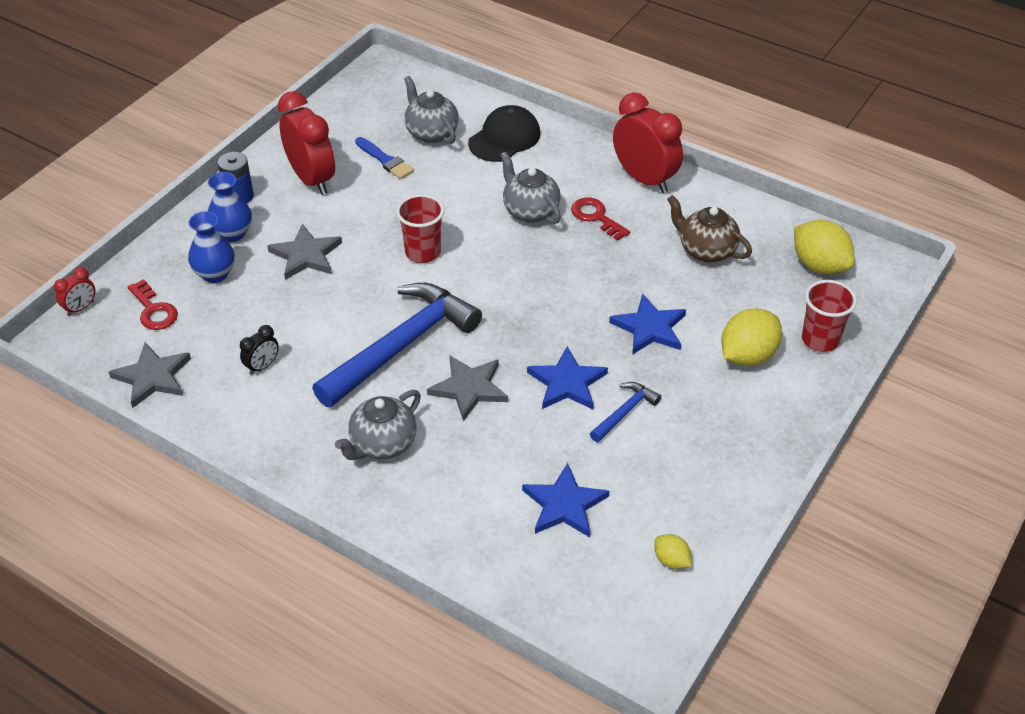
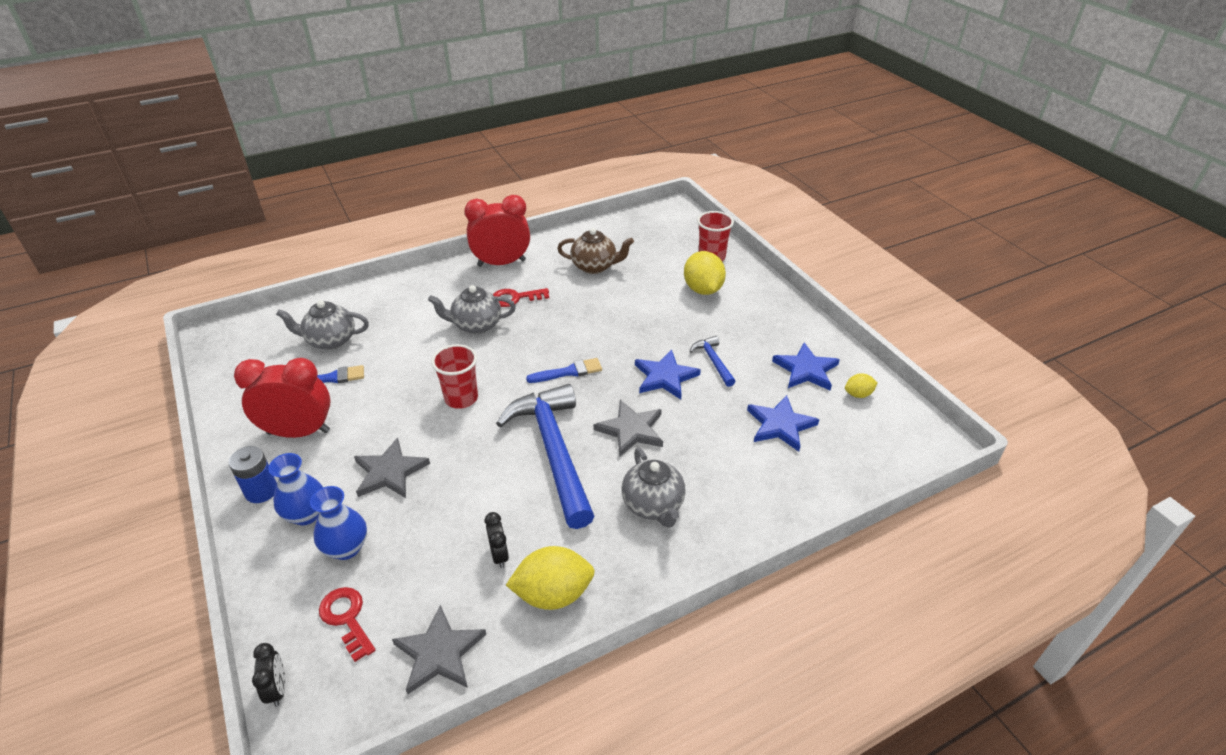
camera: 60 degrees left, 5 degrees down
(80, 308) = (278, 689): red clock -> black clock
(154, 310) = (346, 618): red key -> red key turned 120 degrees counterclockwise
(504, 138) = (384, 307): black cap -> none
(516, 307) = (568, 372): none -> blue brush
(649, 328) = (644, 318): blue star -> blue star (806, 370)
(706, 250) = (595, 266): brown teapot -> brown teapot turned 150 degrees counterclockwise
(819, 265) = (649, 232): yellow lemon -> yellow lemon (553, 594)

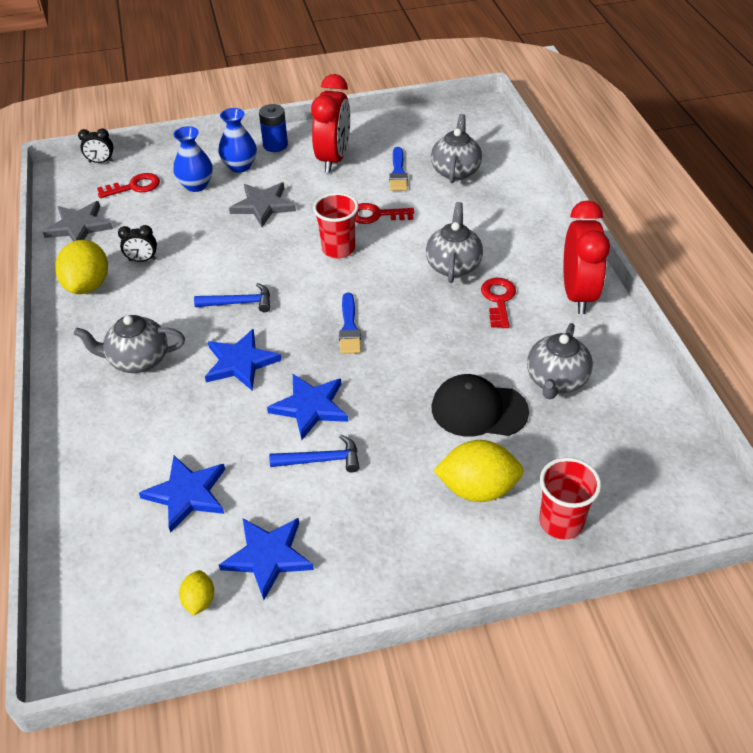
camera: 105 degrees right, 5 degrees up
(405, 382) = (376, 215): none -> red key
(553, 451) = (239, 303): blue hammer -> blue hammer, size x0.44
(595, 266) = (556, 381): brown teapot -> grey teapot
(631, 430) = (240, 362): grey star -> blue star
(634, 296) = (479, 410): none -> black cap

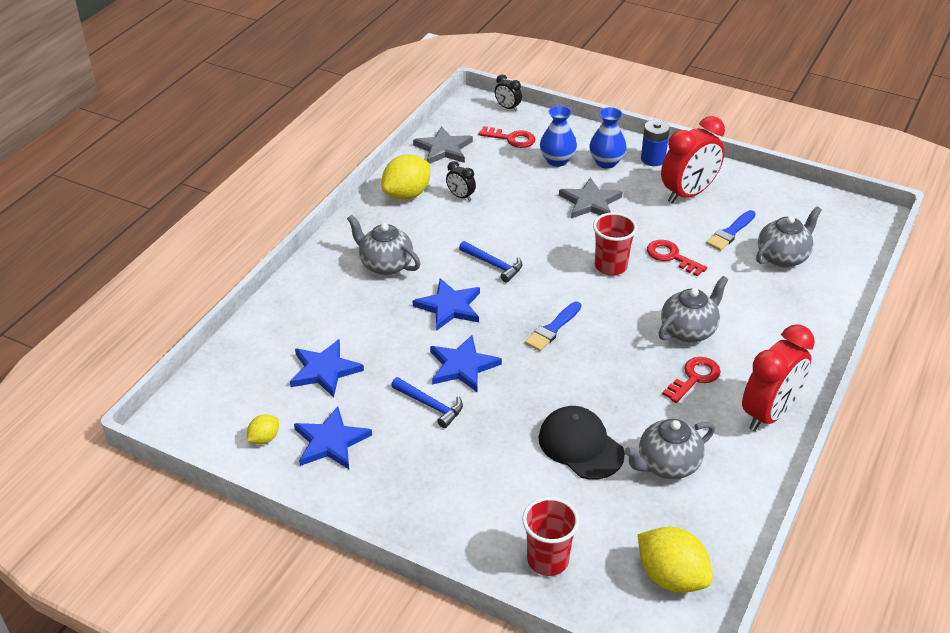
camera: 40 degrees right, 5 degrees down
(477, 489) = (515, 497): yellow lemon -> yellow lemon (671, 577)

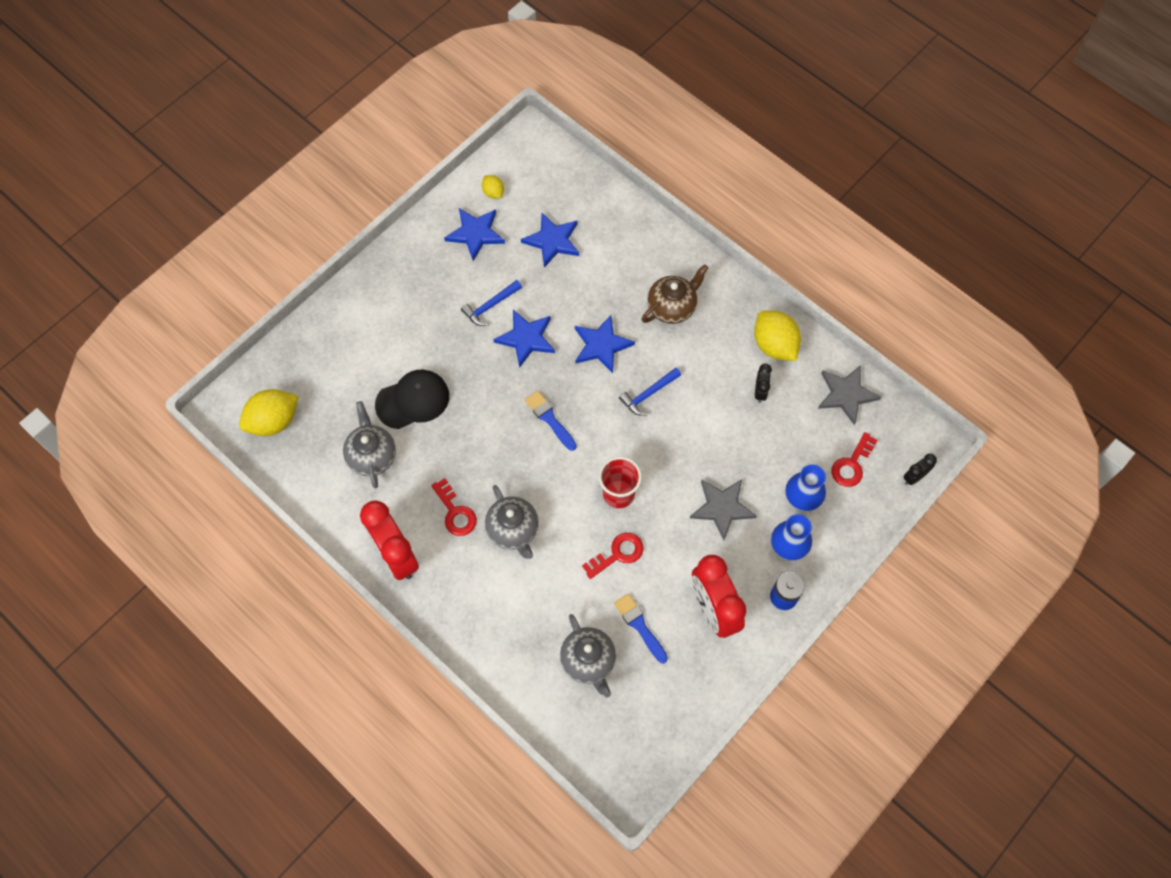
camera: 105 degrees right, 25 degrees up
(385, 265) = (672, 307): grey teapot -> brown teapot
(460, 196) = (760, 391): black clock -> black clock turned 135 degrees clockwise
(548, 560) = (318, 347): red cup -> none

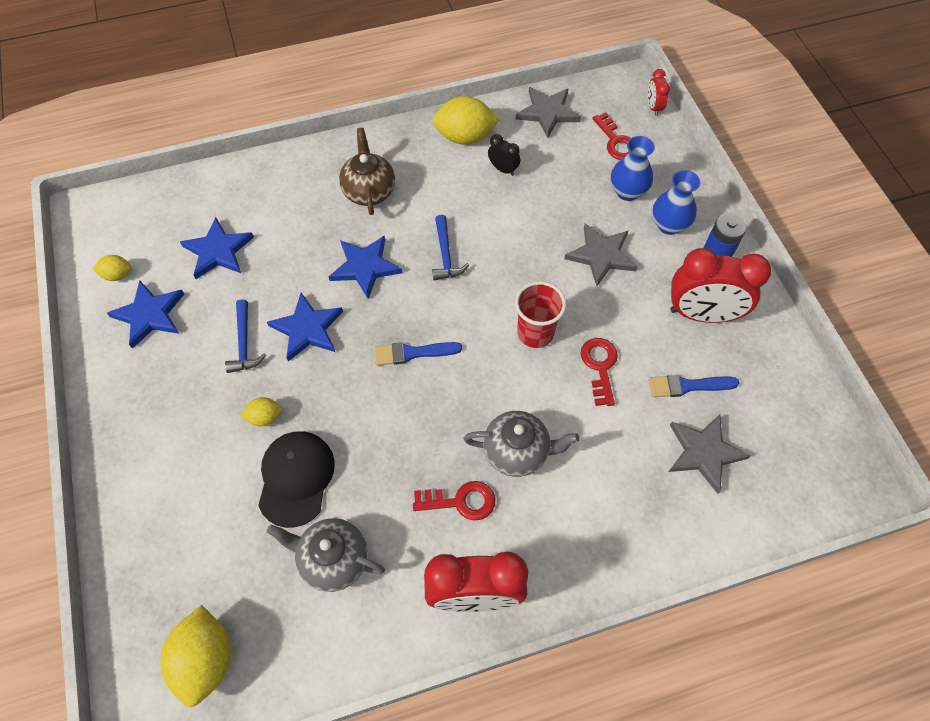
camera: 60 degrees left, 5 degrees down
(444, 354) = (265, 417): none -> yellow lemon
(588, 661) = (704, 453): grey teapot -> grey star
(914, 477) = (653, 107): black clock -> red clock

